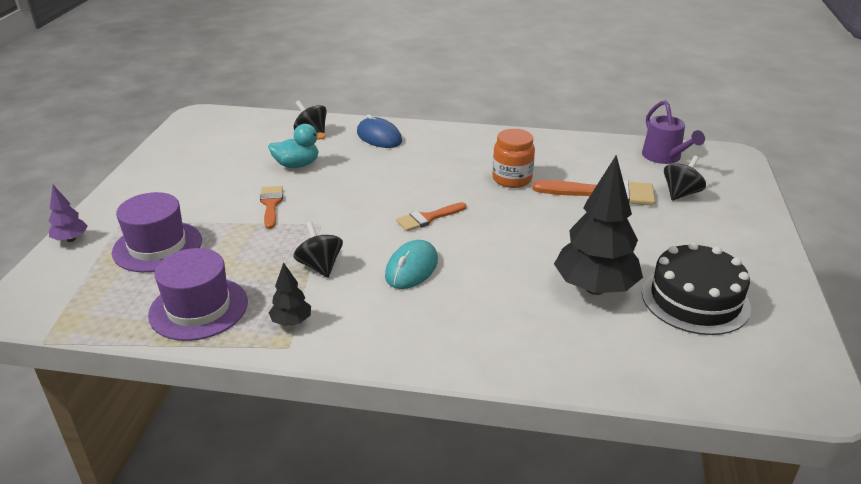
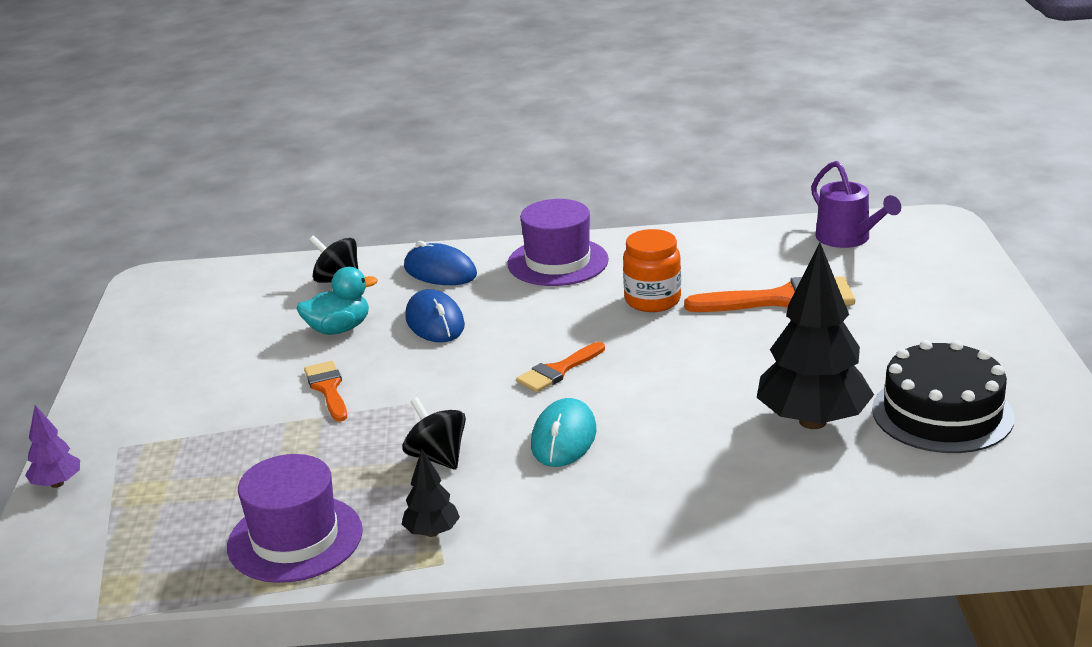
camera: 10 degrees left, 5 degrees down
(157, 246) = (192, 471): purple hat -> purple hat (558, 262)
(360, 170) = (435, 322): none -> blue mouse
(680, 193) = (884, 283): black spinning top -> none

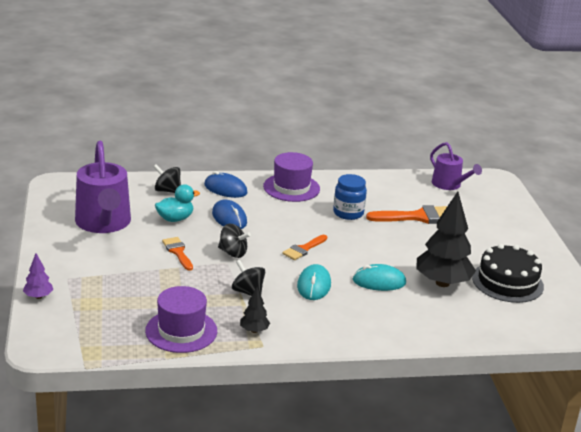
camera: 10 degrees left, 0 degrees up
(212, 343) = (104, 223): none -> purple watering can
(426, 385) = (233, 253): none -> black spinning top
(652, 300) = (348, 213): orange jar -> blue jar
(689, 424) = (379, 281): none -> turquoise mouse

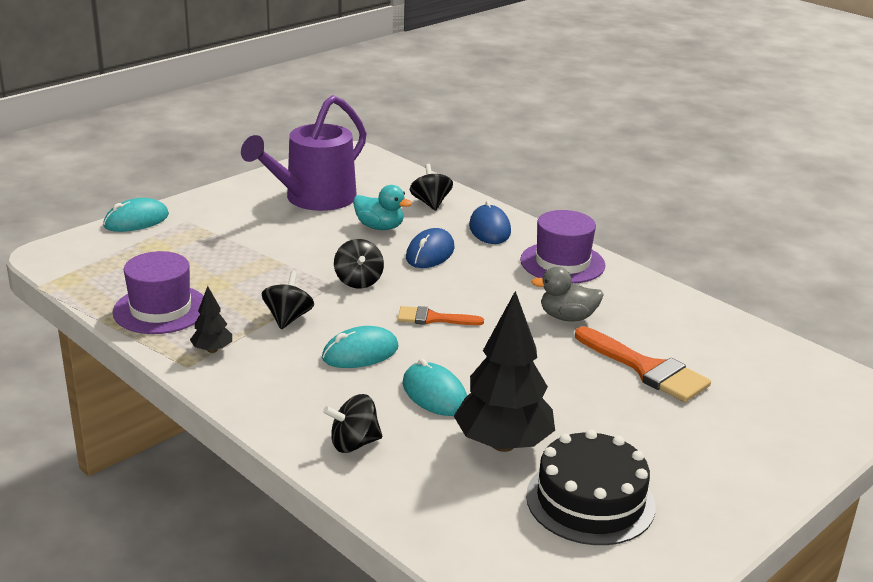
camera: 55 degrees right, 0 degrees up
(38, 296) = (136, 220): purple tree -> turquoise mouse
(178, 252) = (314, 252): orange brush -> none
(348, 213) = (567, 317): blue jar -> grey duck
(400, 323) = (354, 443): none -> black spinning top
(449, 185) = (780, 363): purple watering can -> none

